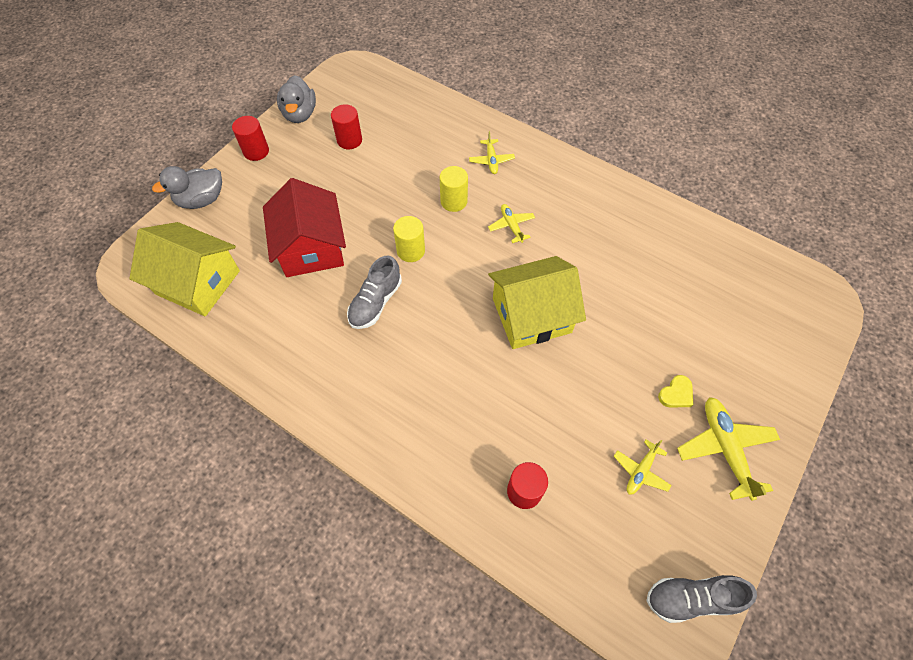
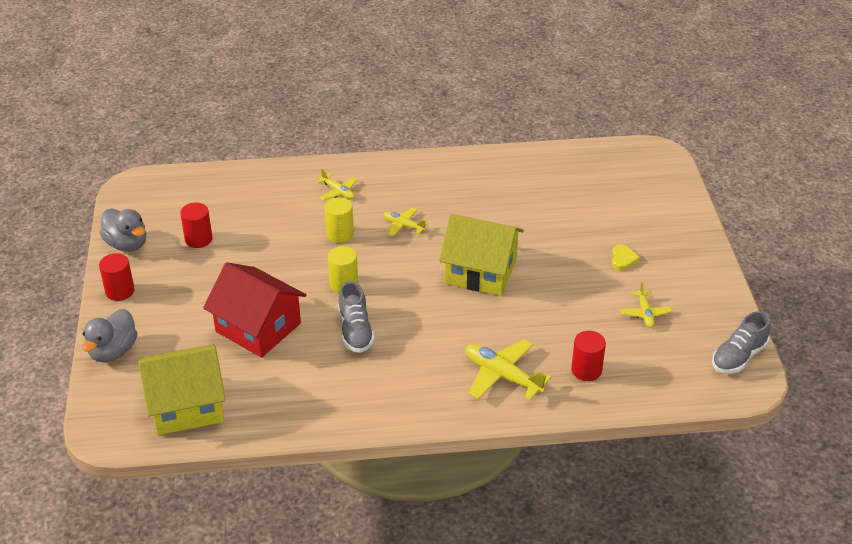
camera: 40 degrees left, 20 degrees down
(531, 315) = (481, 271): yellow house -> yellow house turned 75 degrees clockwise
(725, 448) = (681, 270): yellow plane -> yellow plane (502, 375)

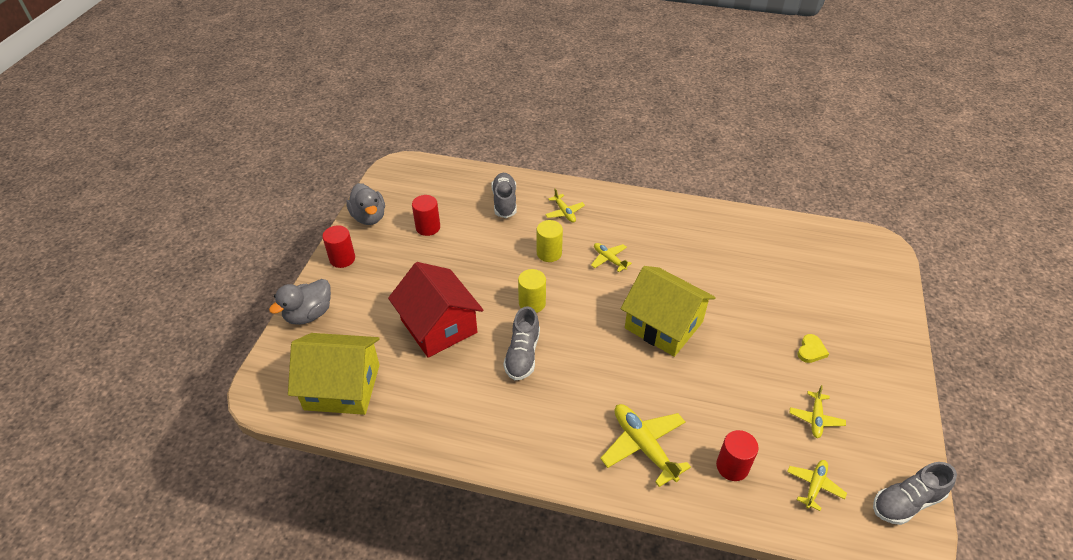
camera: 20 degrees right, 5 degrees up
(269, 196) = (504, 202): none -> grey shoe
(660, 365) = (814, 486): none -> yellow plane

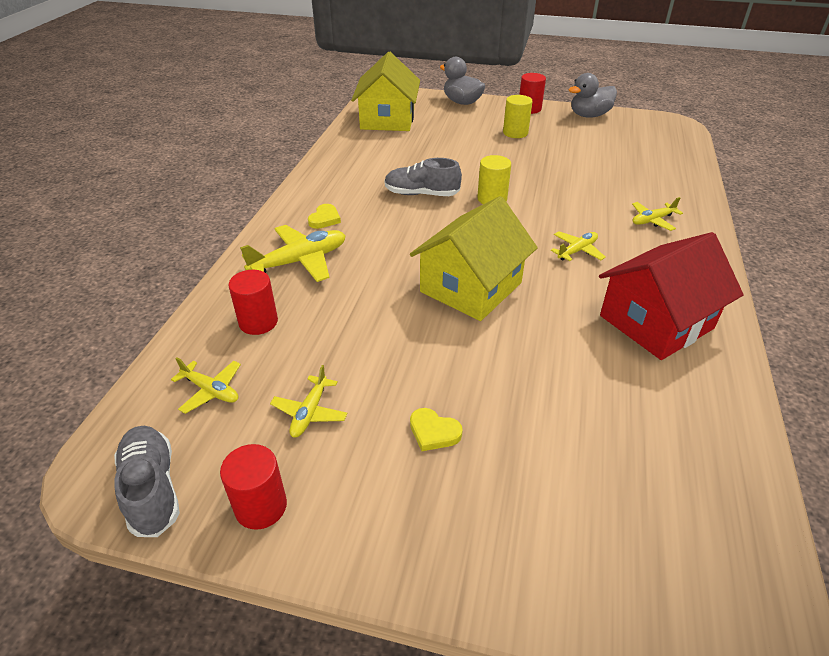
camera: 90 degrees right, 5 degrees down
(428, 227) = (587, 142): red cylinder -> red cylinder (261, 506)
(438, 326) = (455, 153): red house -> red house (656, 322)
(504, 202) = (650, 181): grey shoe -> none
(549, 253) = (573, 209): yellow cylinder -> yellow cylinder (515, 133)
(570, 433) = (324, 219): none -> yellow heart
(815, 418) = (310, 412): yellow plane -> yellow plane turned 90 degrees counterclockwise

